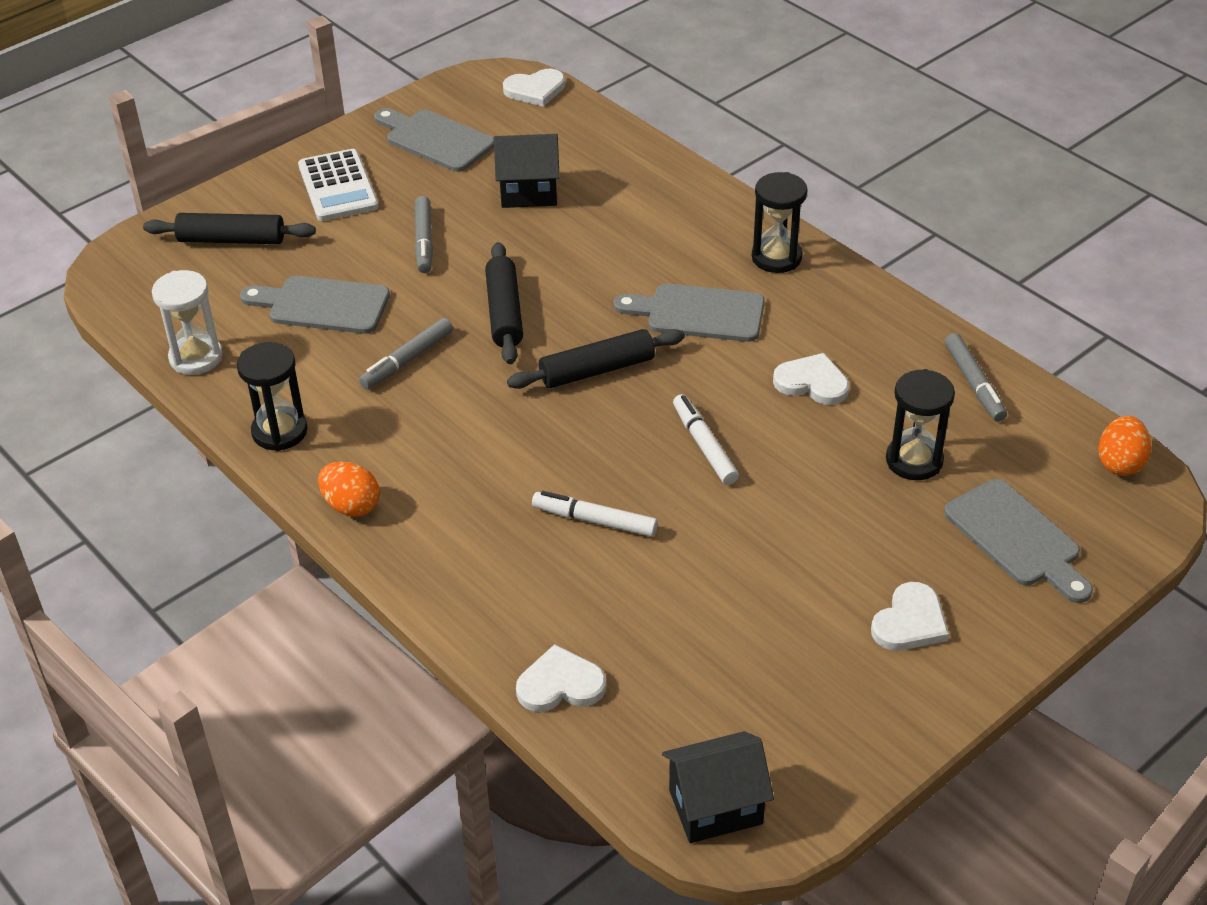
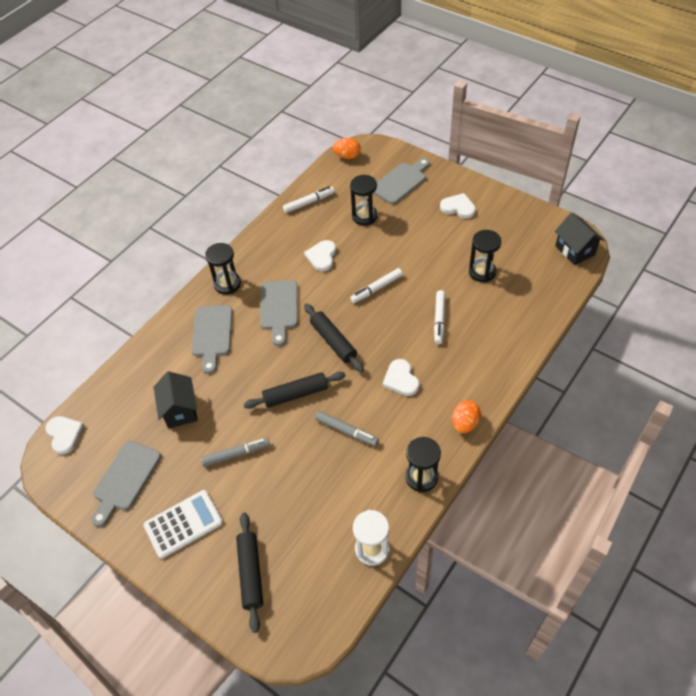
camera: 100 degrees left, 10 degrees up
(322, 305) = (307, 492): grey cutting board -> grey cutting board (212, 334)
(560, 684) = (539, 311): white heart -> white heart (401, 379)
(699, 616) = (482, 272): none -> black hourglass
(974, 383) = (309, 202): grey marker -> white marker

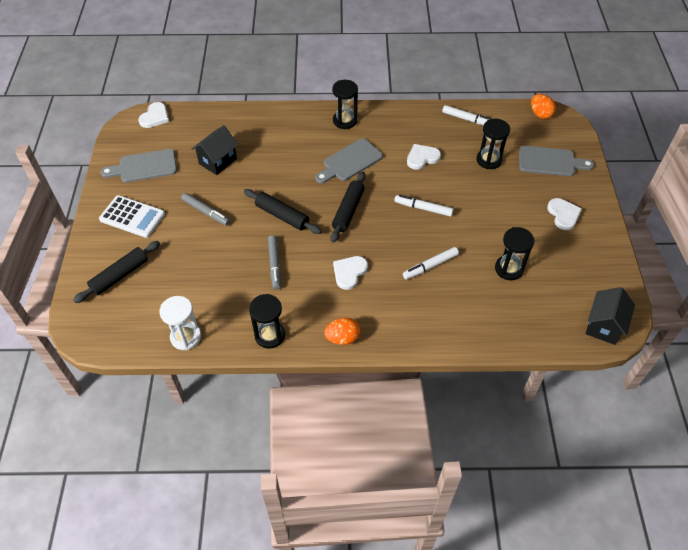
camera: 50 degrees right, 0 degrees up
(212, 334) = (294, 139): grey cutting board -> none

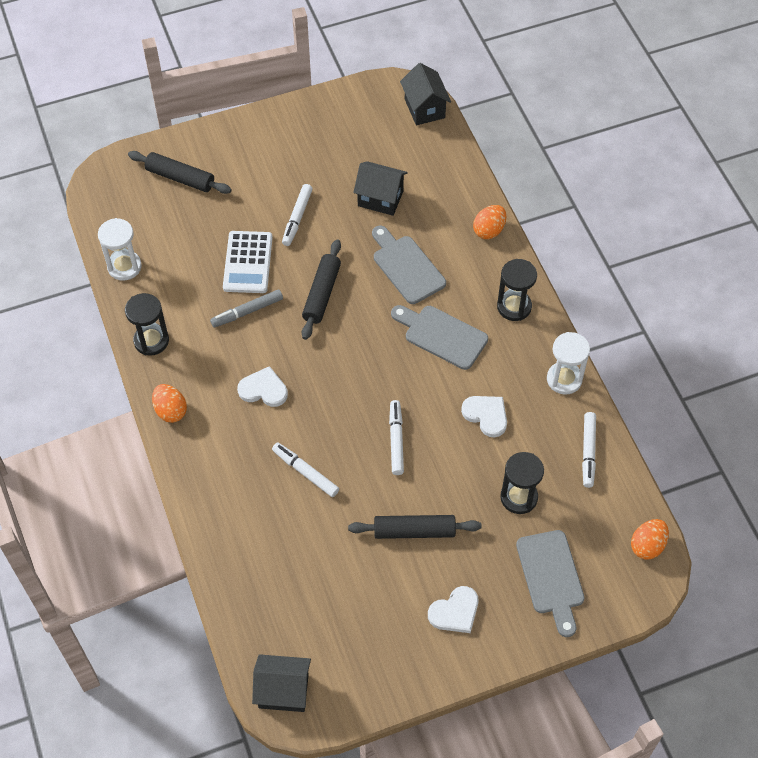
camera: 70 degrees right, 5 degrees up
(132, 217) = (262, 154): white calculator -> white calculator (247, 262)
(144, 167) = (340, 132): grey cutting board -> grey cutting board (406, 267)
(155, 117) = (424, 108): white heart -> black house
(206, 212) = (297, 218): grey marker -> white marker
(278, 115) = (489, 230): none -> orange egg
(348, 211) = (358, 359): black rolling pin -> black rolling pin (414, 531)
(410, 114) = (564, 379): none -> white hourglass
(509, 269) = (334, 562): black hourglass -> none

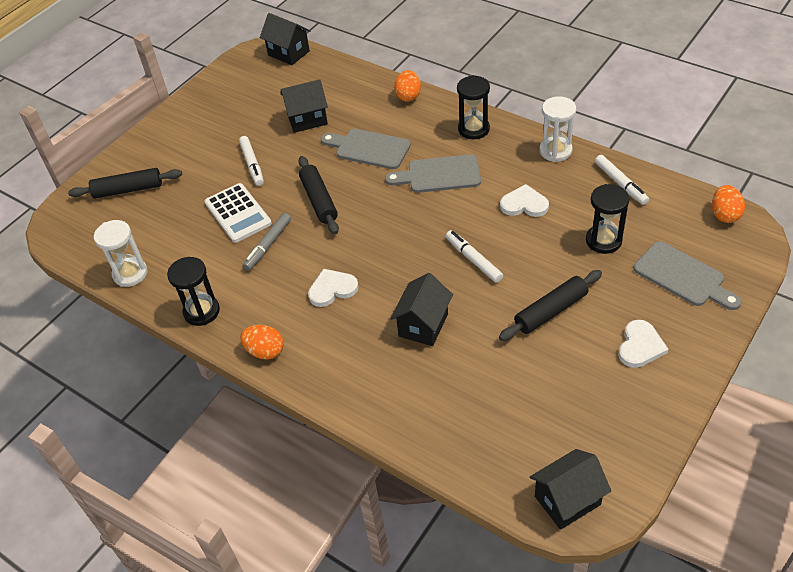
camera: 30 degrees left, 10 degrees down
(305, 472) = (423, 325): white marker -> black house

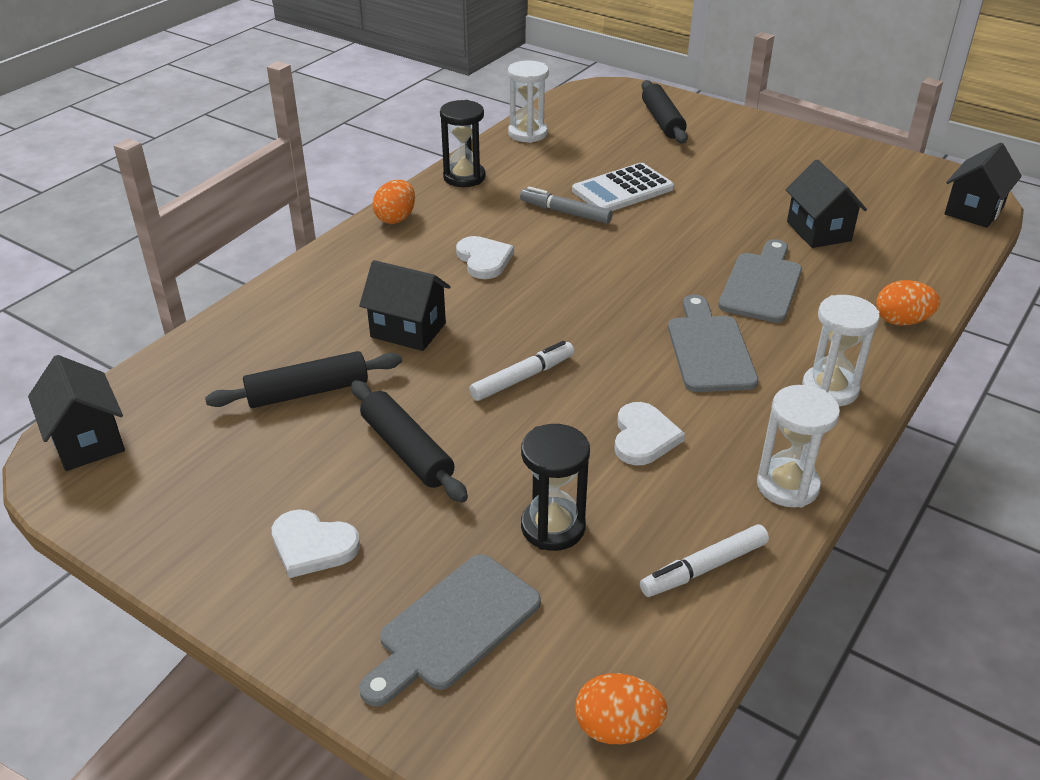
camera: 85 degrees right, 10 degrees down
(252, 164) = (715, 194): white marker -> none
(319, 200) = (647, 246): black rolling pin -> black rolling pin (308, 392)
(473, 129) = (830, 389): black hourglass -> white hourglass

